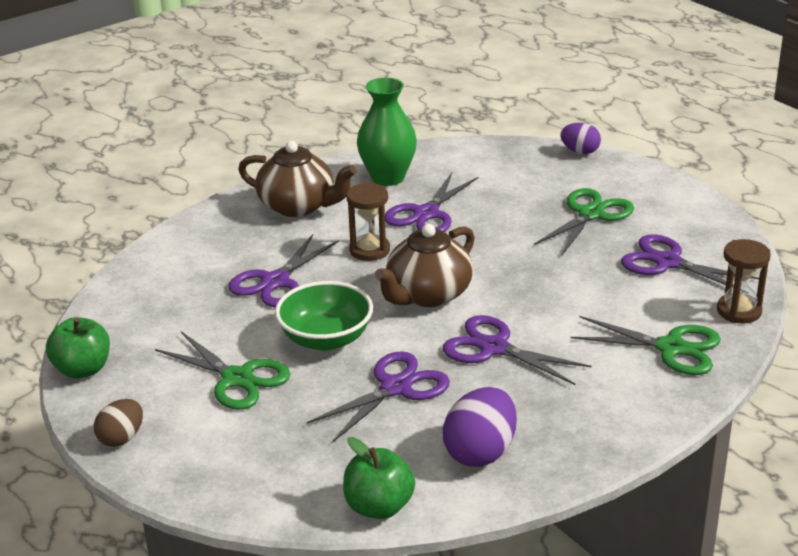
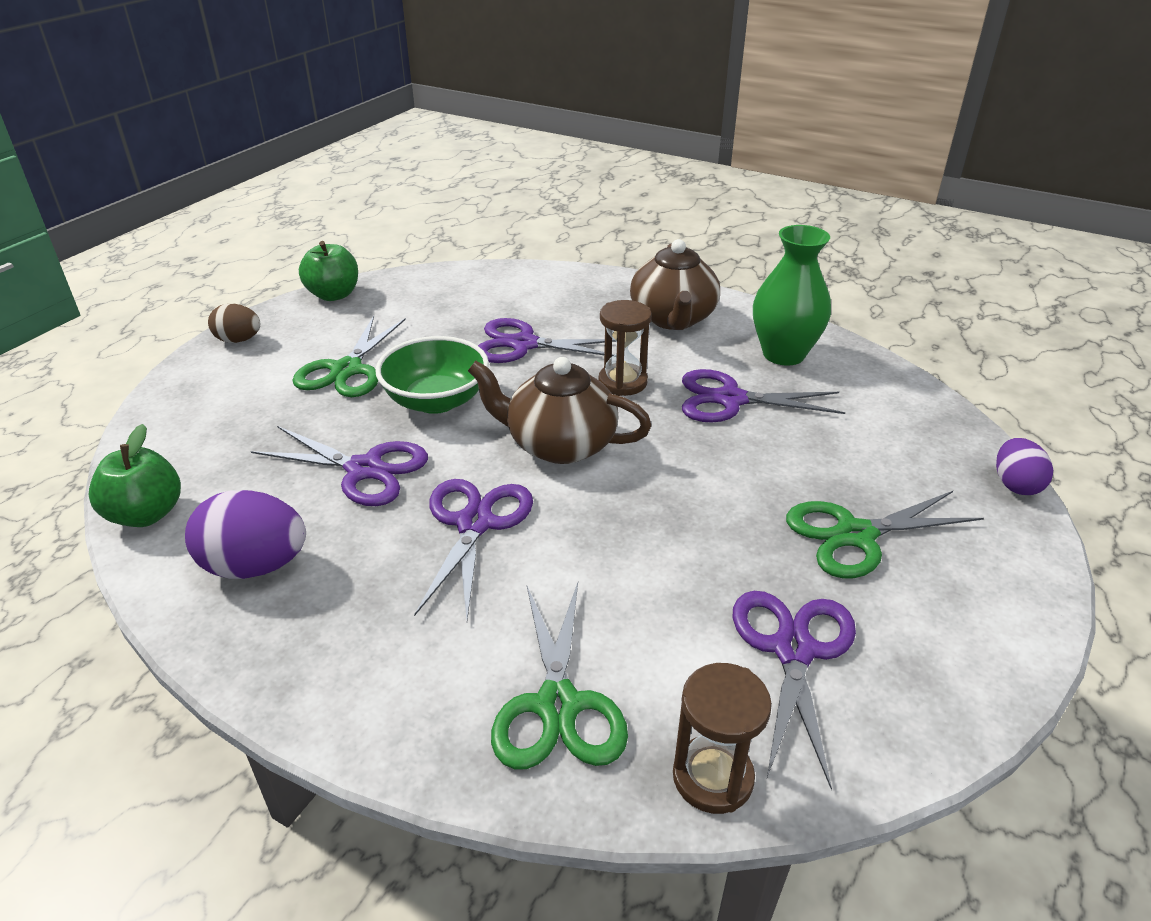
camera: 65 degrees right, 5 degrees up
(591, 214) = (855, 535): green scissors -> green scissors turned 150 degrees clockwise

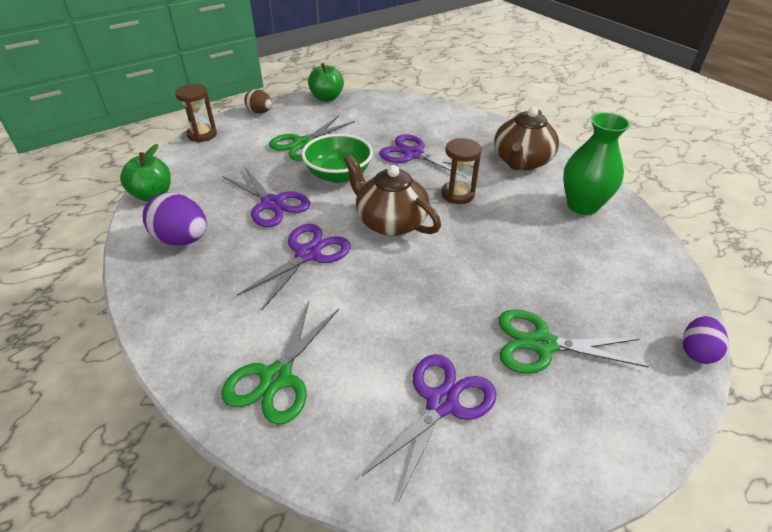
camera: 25 degrees right, 5 degrees up
(712, 777) = (332, 460): brown hourglass -> brown hourglass (202, 135)
(730, 399) = (521, 225): purple scissors -> none

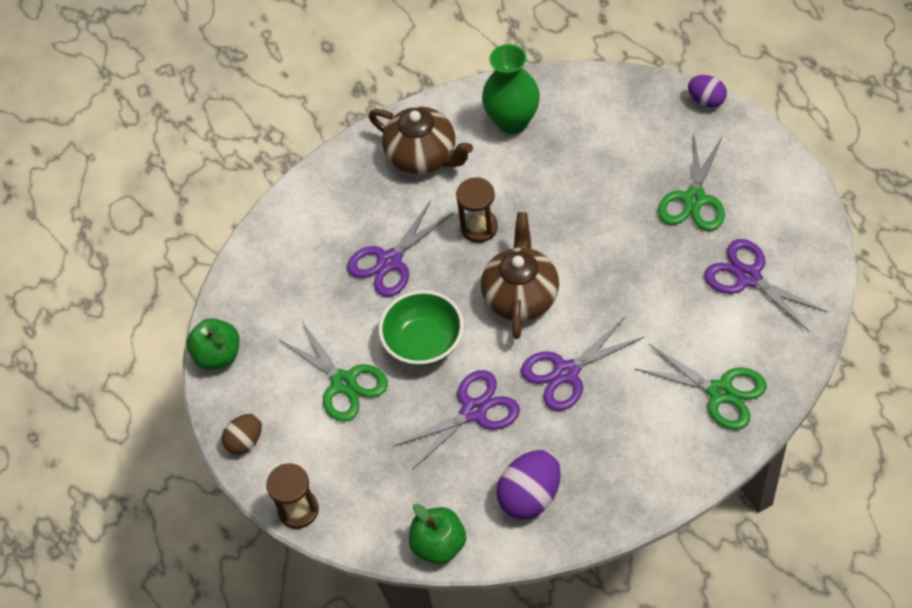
camera: 75 degrees left, 15 degrees up
(308, 254) = (566, 372): purple scissors -> purple scissors turned 75 degrees counterclockwise
(390, 222) = (521, 295): brown teapot -> brown teapot turned 135 degrees clockwise

